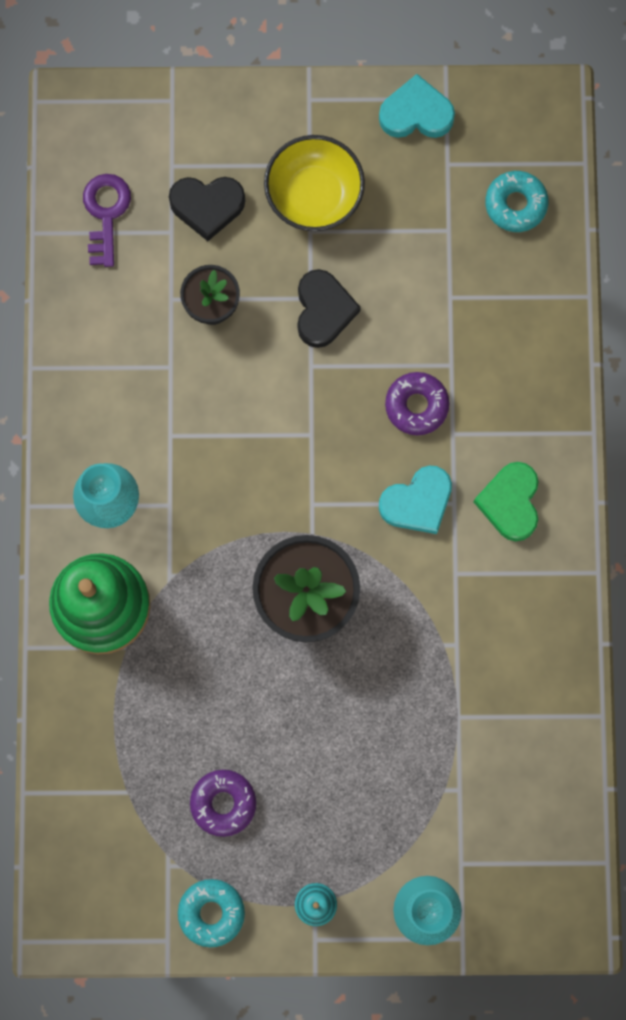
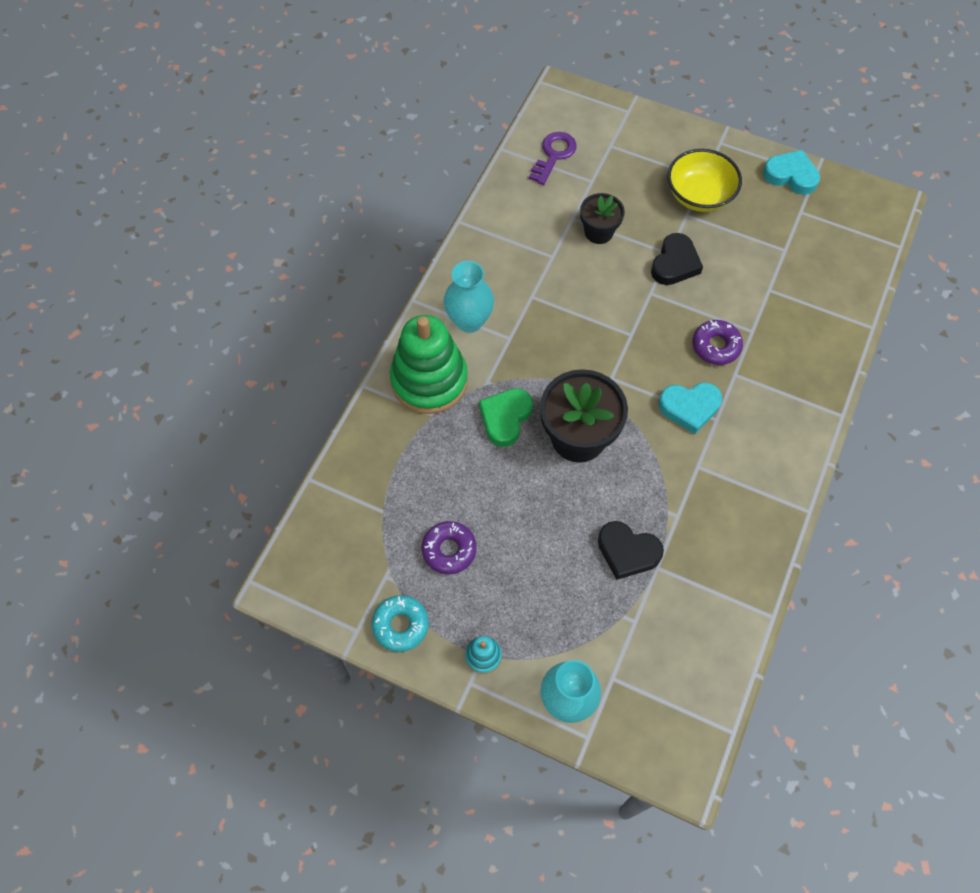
camera: 25 degrees right, 15 degrees down
(207, 206) = (623, 175): black heart -> black heart (627, 552)
(510, 502) = (759, 436): green heart -> green heart (505, 418)
(515, 204) = (840, 252): turquoise donut -> none

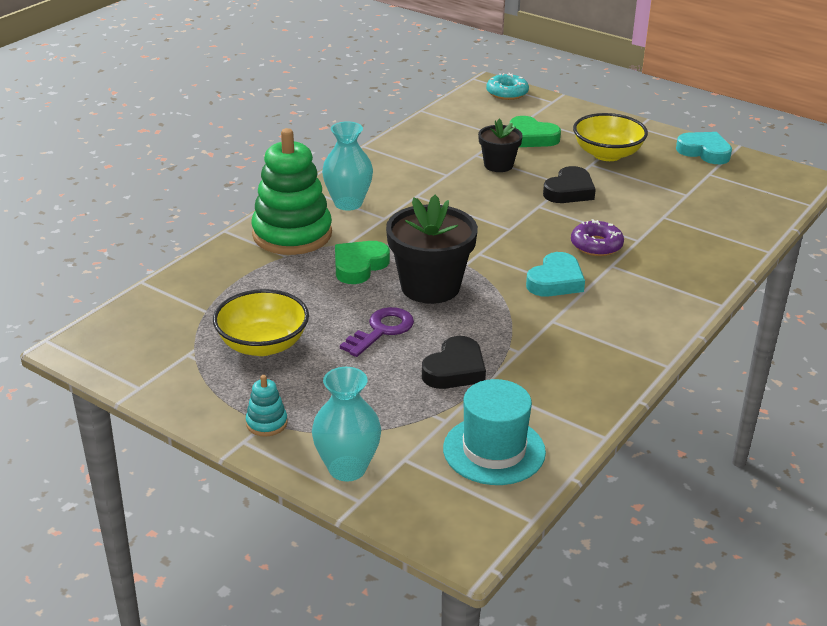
camera: 10 degrees right, 30 degrees down
(400, 625) = (187, 390): turquoise donut -> turquoise donut (507, 93)
(449, 550) = (263, 344): purple donut -> yellow bowl
(553, 155) = (470, 118): purple key -> purple key (381, 330)
(621, 178) = (532, 137): none -> green heart
(627, 552) = (455, 369): black heart -> black heart turned 90 degrees counterclockwise
(684, 652) = (494, 450): none -> turquoise hat
(689, 407) = (555, 281): turquoise heart -> turquoise heart turned 60 degrees counterclockwise

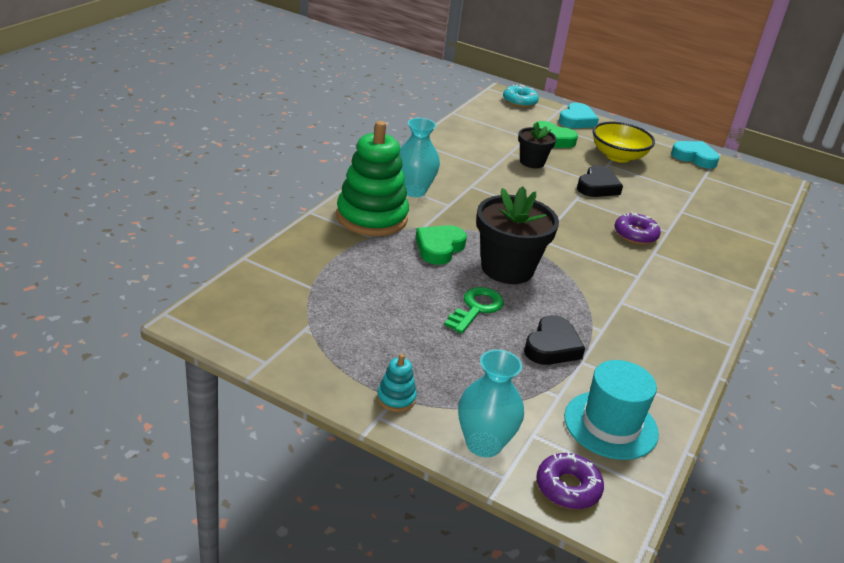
camera: 10 degrees left, 0 degrees up
(263, 344) = (372, 320): yellow bowl -> none
(381, 330) = (476, 308): purple key -> green key
(425, 512) = (568, 488): none -> purple donut
(555, 281) = (612, 265): turquoise heart -> turquoise heart (577, 120)

